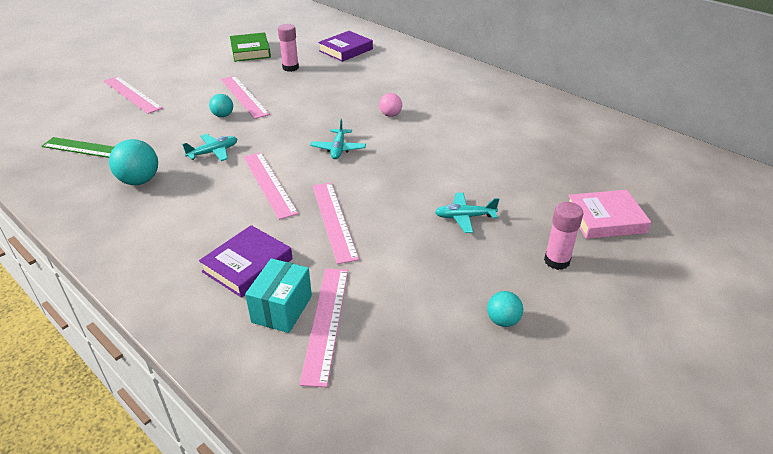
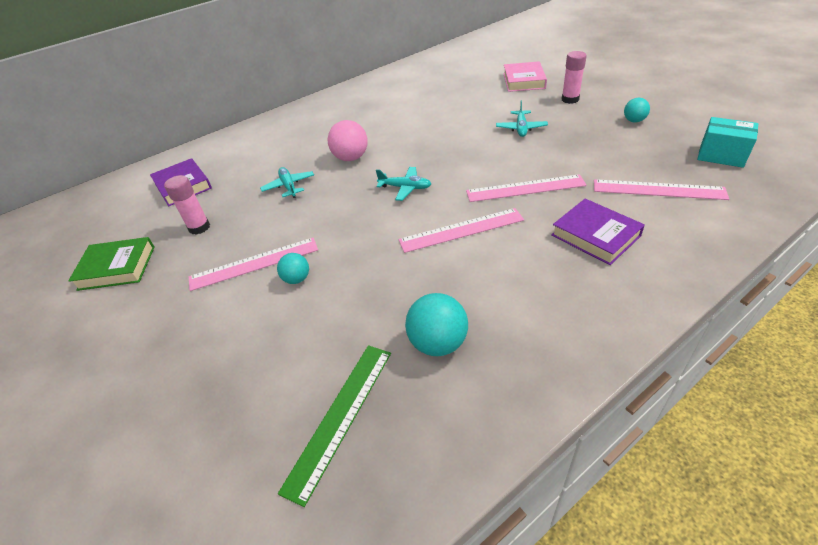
camera: 75 degrees left, 5 degrees up
(132, 94) = (172, 397): pink ruler -> none
(213, 152) = (386, 279): turquoise plane -> turquoise plane (289, 186)
(282, 309) = (649, 212): turquoise box -> turquoise box (721, 155)
(390, 115) = (351, 158): pink ball -> pink ball, size x1.67

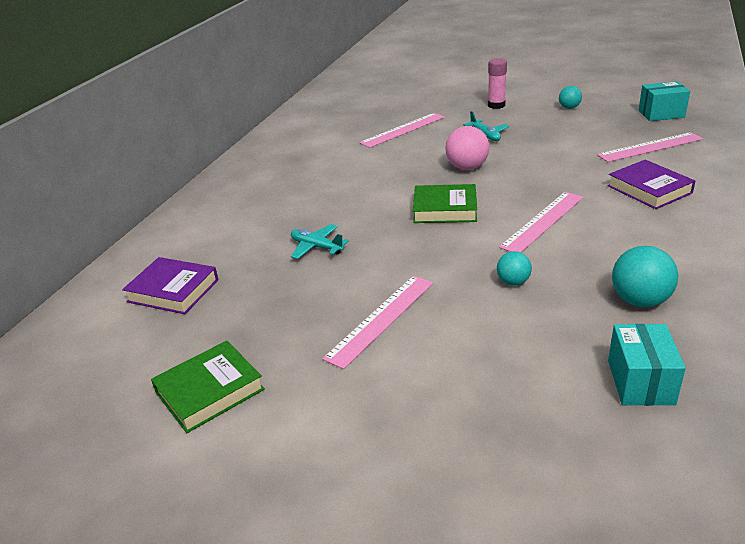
camera: 35 degrees left, 10 degrees down
(199, 227) = (262, 316): pink glue stick -> none
(297, 279) = (447, 312): turquoise ball -> turquoise ball (513, 282)
(340, 417) = (640, 382): green ruler -> turquoise box
(351, 158) = (350, 204): pink ball -> pink ball (467, 167)
(405, 188) = (445, 209): turquoise plane -> green book
(524, 81) = (434, 101): pink book -> none
(525, 188) = (552, 176): pink ruler -> pink ruler (403, 130)
(595, 235) = (649, 189): purple book -> purple book turned 45 degrees clockwise

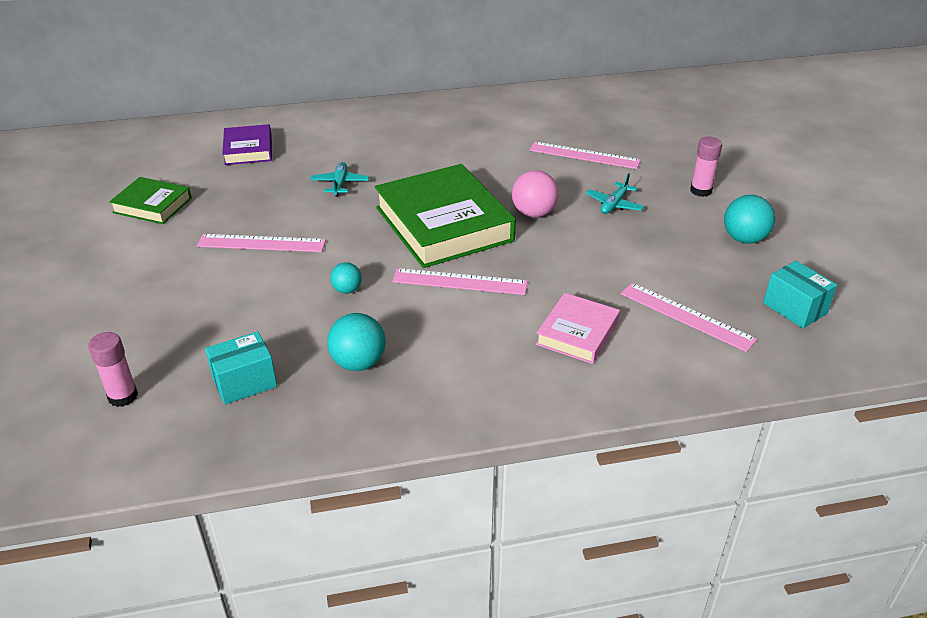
camera: 55 degrees right, 5 degrees up
(445, 209) = (443, 224): green book -> green book, size x1.91
(569, 108) = (744, 239): turquoise ball -> turquoise ball, size x1.67
(627, 493) = (123, 396): none -> pink glue stick
(649, 189) = (577, 333): purple book -> pink book

